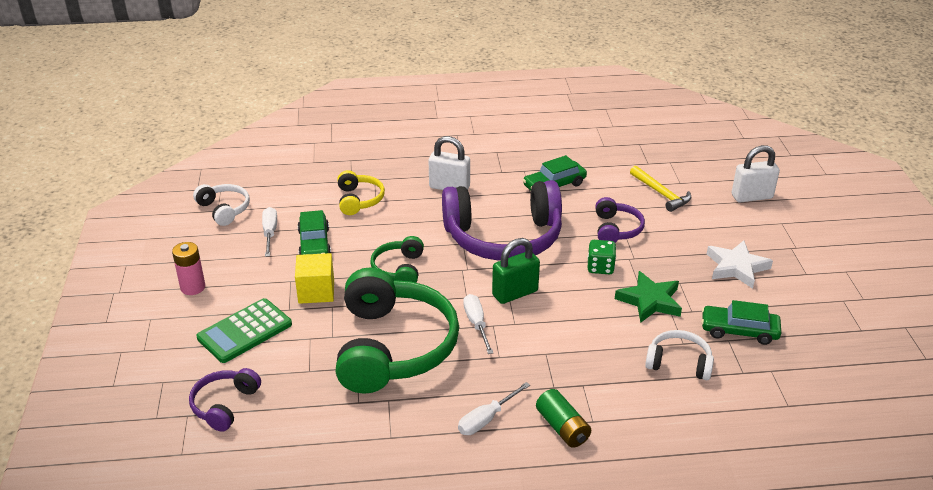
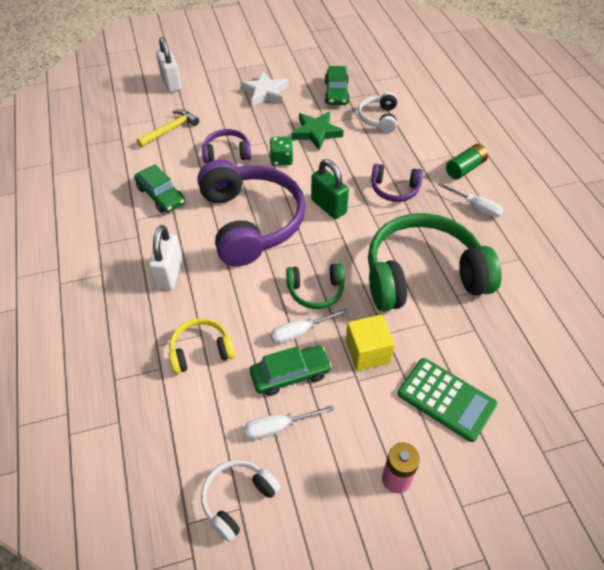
camera: 100 degrees left, 15 degrees up
(224, 405) = (544, 384): purple headphones -> purple headphones (394, 189)
(476, 324) = (375, 225): white screwdriver -> white screwdriver (300, 332)

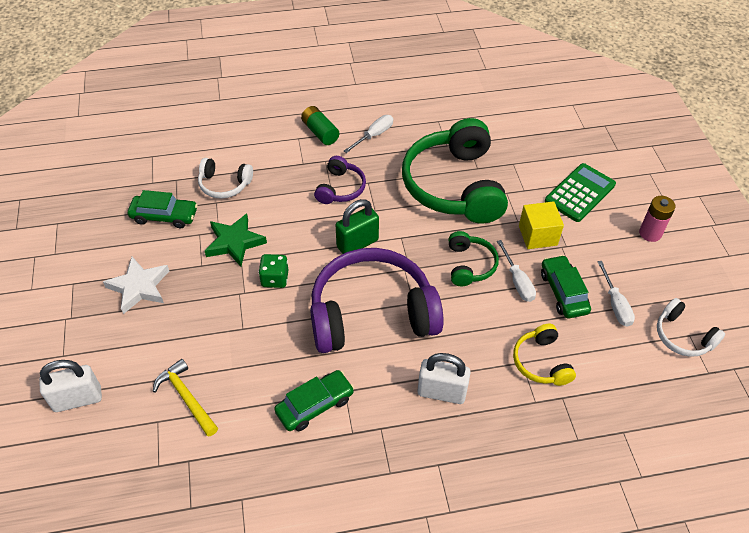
camera: 85 degrees left, 0 degrees up
(227, 153) = (250, 333): purple headphones -> none

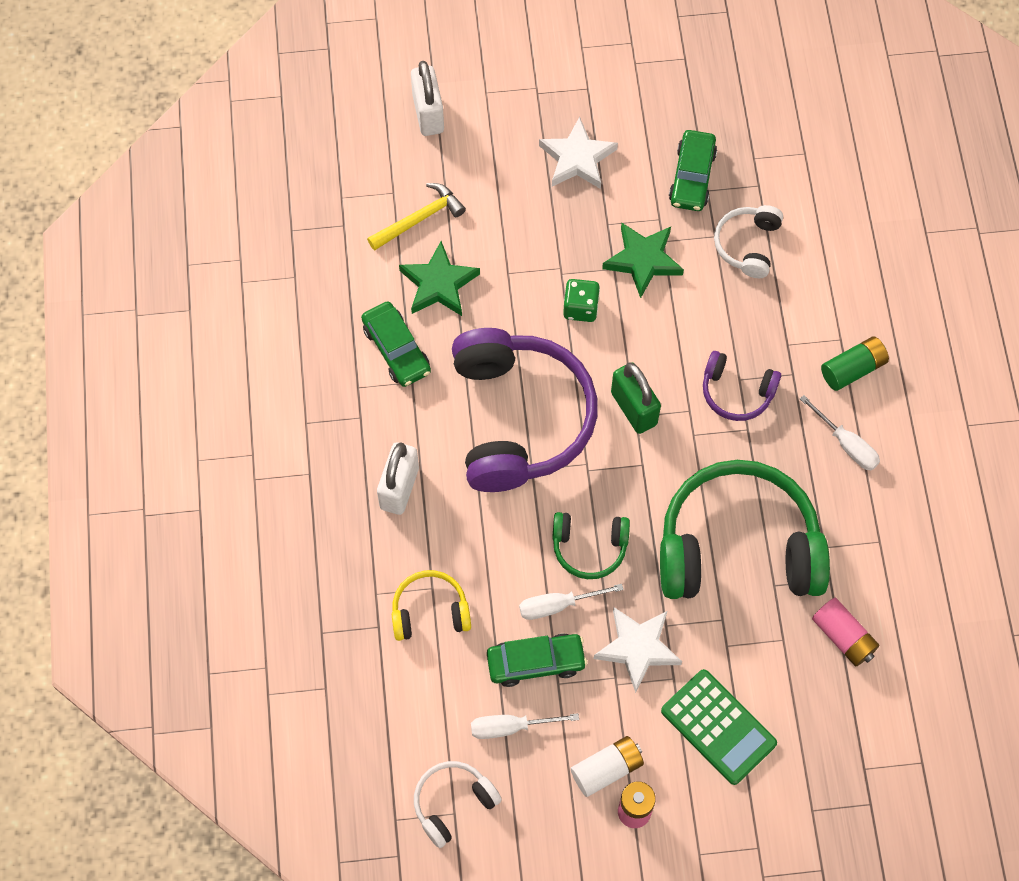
camera: 95 degrees right, 15 degrees up
(252, 378) = (438, 284): none -> green star
(504, 136) = (843, 637): none -> pink battery
(537, 235) = (637, 648): yellow cube -> white star
(627, 248) = (607, 769): none -> white battery

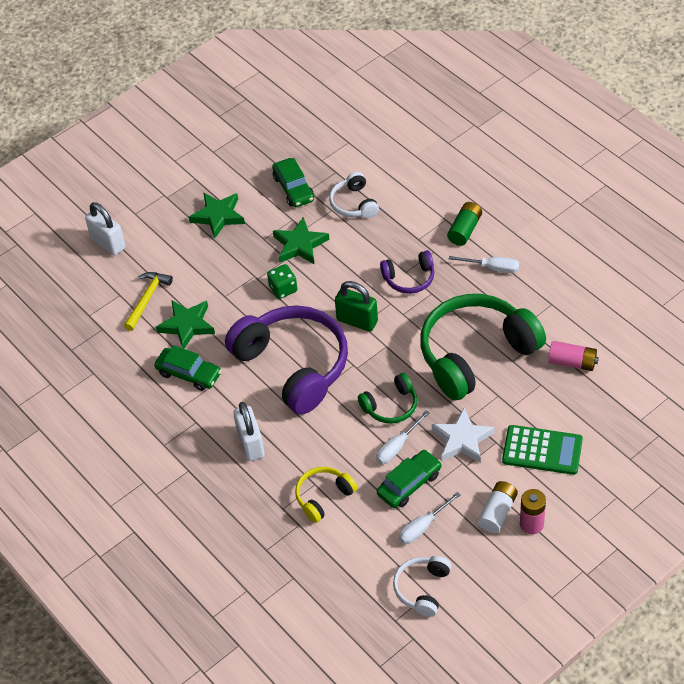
camera: 30 degrees left, 15 degrees down
(577, 158) = (218, 216): white star -> green star

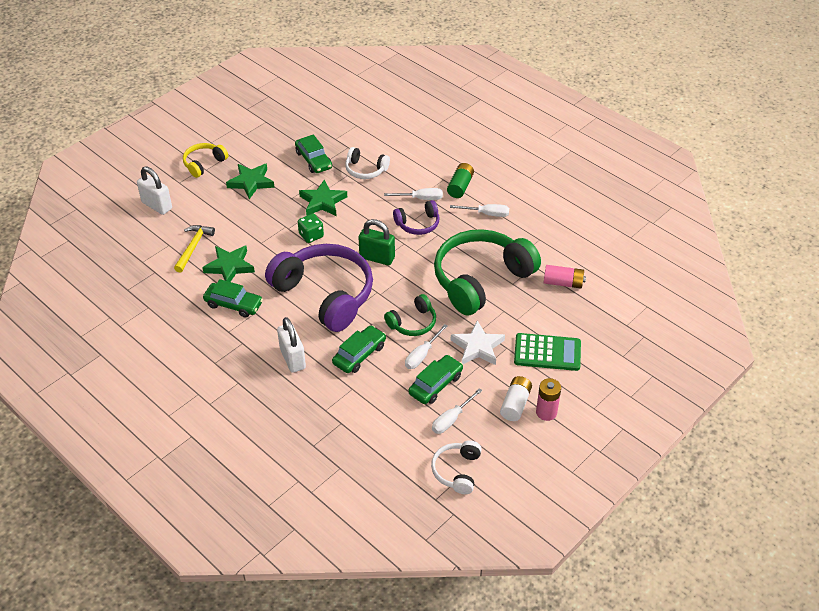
camera: 10 degrees left, 5 degrees down
(323, 497) = (361, 399): yellow headphones -> yellow headphones (204, 163)
(326, 442) = (359, 354): none -> green car
(354, 204) = (365, 170): white headphones -> white headphones turned 45 degrees counterclockwise
(416, 244) = (421, 198): none -> white screwdriver

